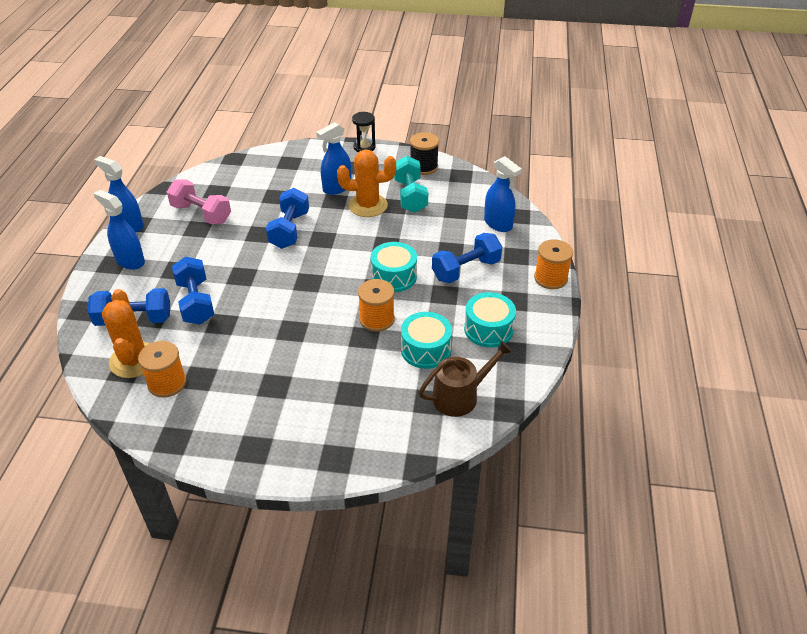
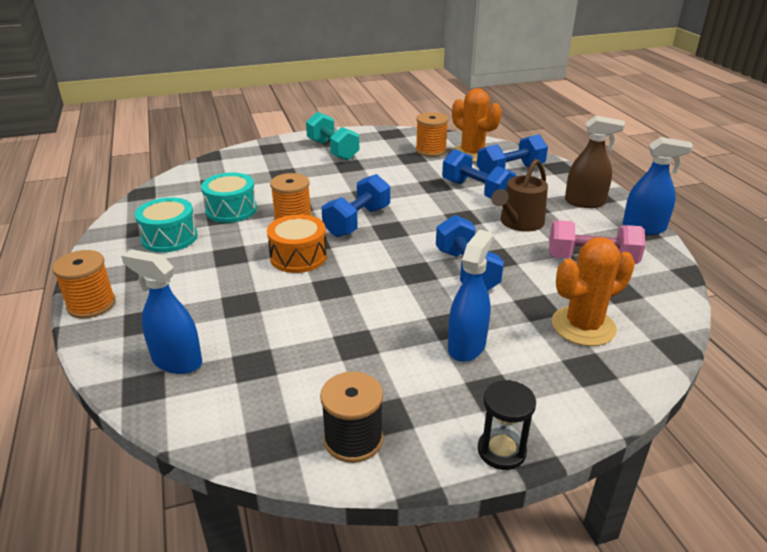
camera: 155 degrees right, 10 degrees down
(130, 261) = (585, 202): blue spray bottle -> brown spray bottle
(368, 205) = (396, 331): orange cactus -> orange cactus (583, 326)
(394, 276) = (298, 257): turquoise drum -> orange drum
(410, 196) = (342, 367): turquoise dumbbell -> turquoise dumbbell (333, 150)
(460, 396) = (187, 191): brown watering can -> brown watering can (519, 223)
(466, 270) = (211, 285): blue dumbbell -> blue dumbbell (357, 221)

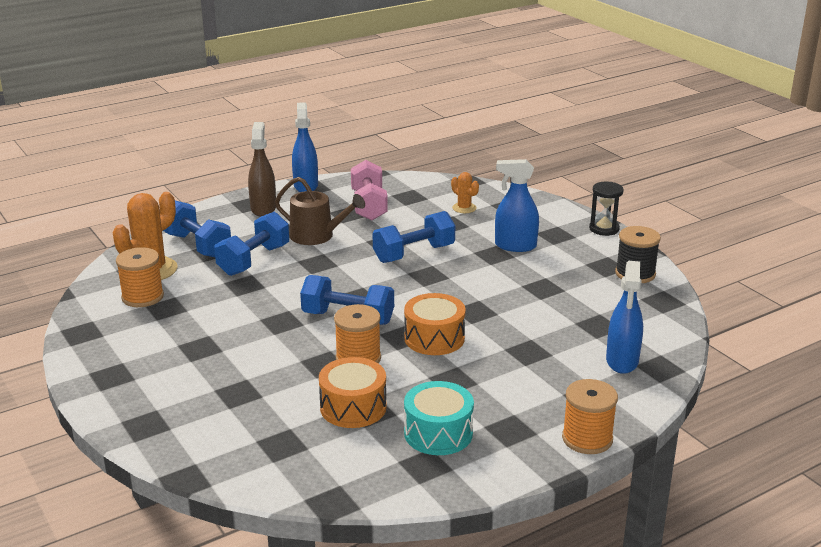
camera: 105 degrees left, 5 degrees down
(231, 210) = (353, 407): turquoise drum -> orange drum
(333, 150) = (149, 369): turquoise dumbbell -> none
(583, 326) = (464, 208): orange cactus -> orange cactus, size x0.52

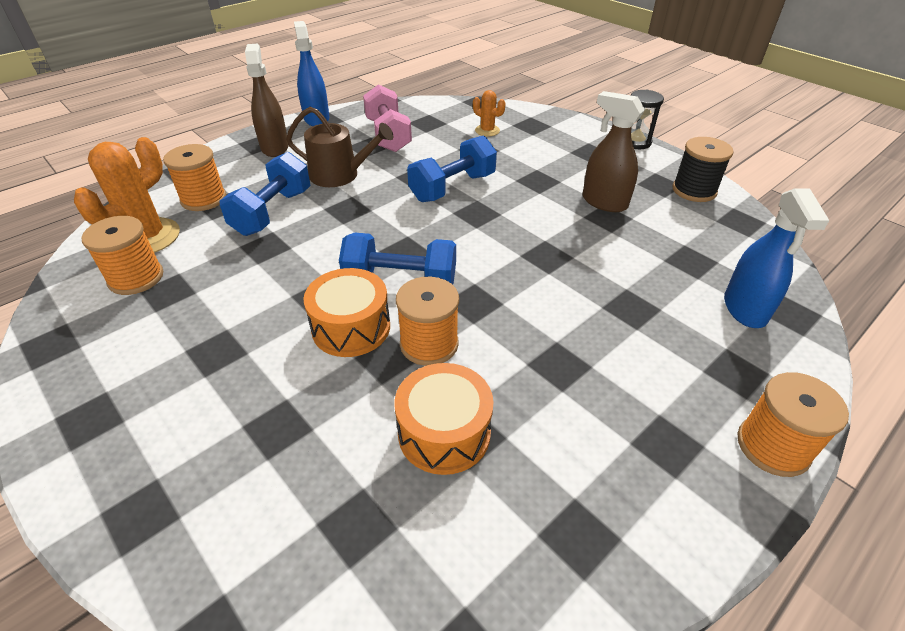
camera: 10 degrees left, 15 degrees up
(198, 245) = (203, 199): blue dumbbell -> orange spool
(434, 338) = (513, 300): orange drum -> orange drum (351, 327)
(438, 433) = (575, 466): turquoise drum -> none
(515, 246) = (556, 169): blue spray bottle -> none
(546, 276) = (604, 202): none -> brown spray bottle

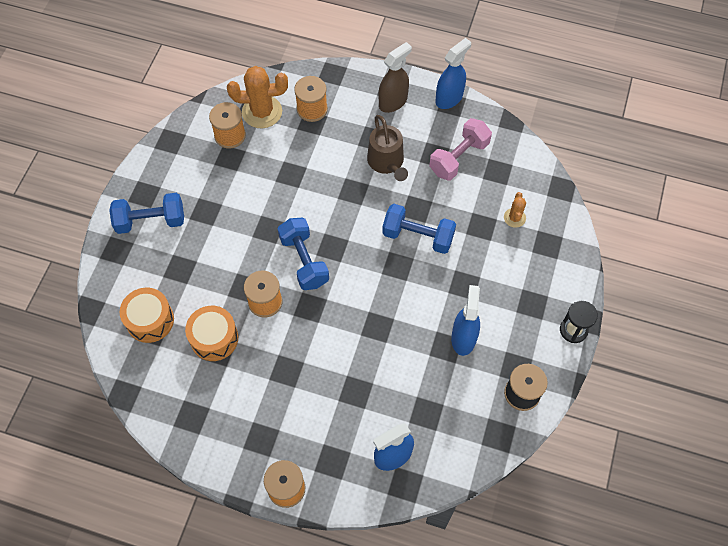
camera: 60 degrees right, 20 degrees up
(272, 212) = (323, 154): blue dumbbell -> blue dumbbell (151, 221)
(351, 327) = (255, 259): orange drum -> orange drum (150, 320)
(604, 202) = (463, 338): brown spray bottle -> blue spray bottle

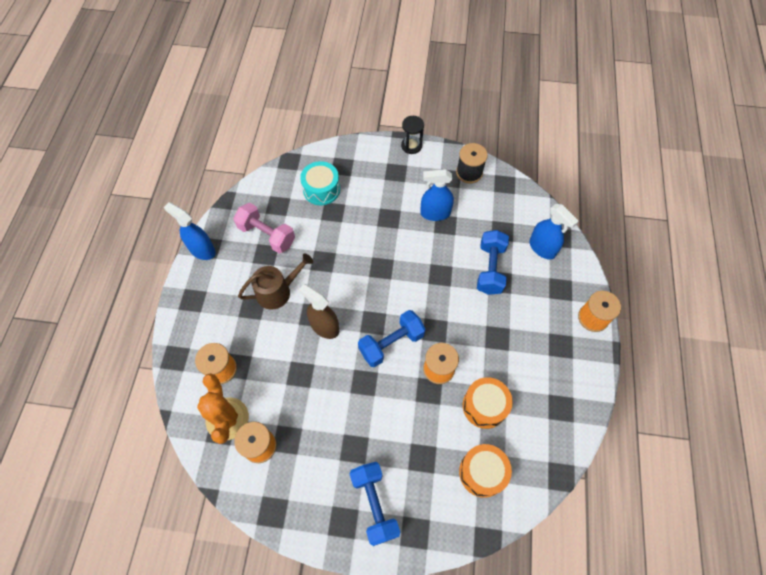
camera: 100 degrees left, 0 degrees up
(393, 102) = (208, 296): brown spray bottle -> brown spray bottle (324, 326)
(418, 236) = (350, 256): blue dumbbell -> blue dumbbell (490, 269)
(514, 218) = (321, 189): orange cactus -> turquoise drum

